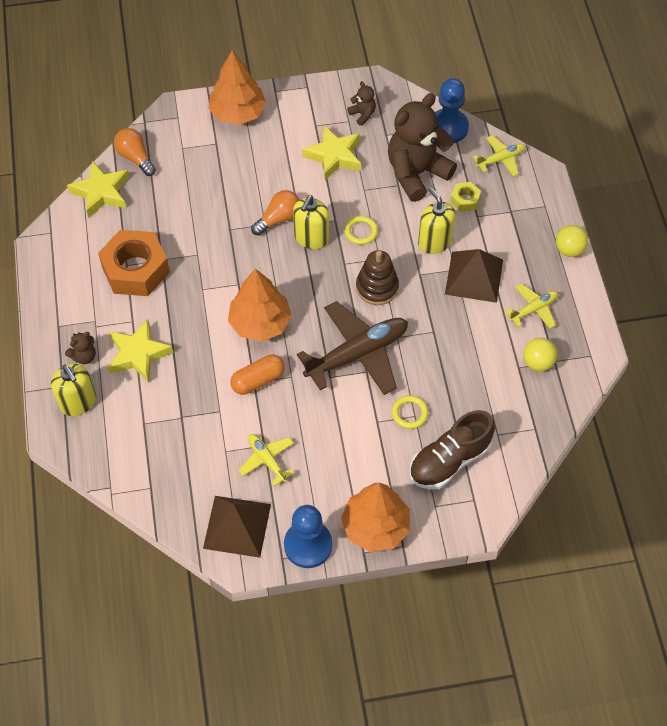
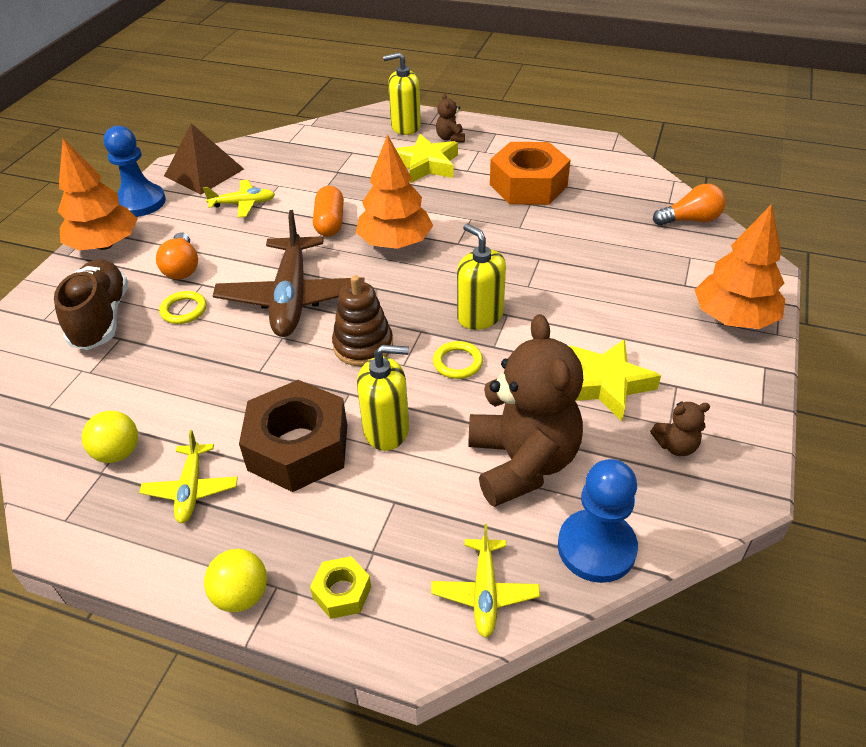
camera: 120 degrees right, 15 degrees down
(101, 192) = (649, 188): yellow star -> none
(278, 219) = (528, 299): orange light bulb -> orange light bulb (182, 267)
(465, 200) = (434, 500): yellow nut -> yellow nut (342, 592)
(474, 276) = (298, 447): brown pyramid -> brown nut

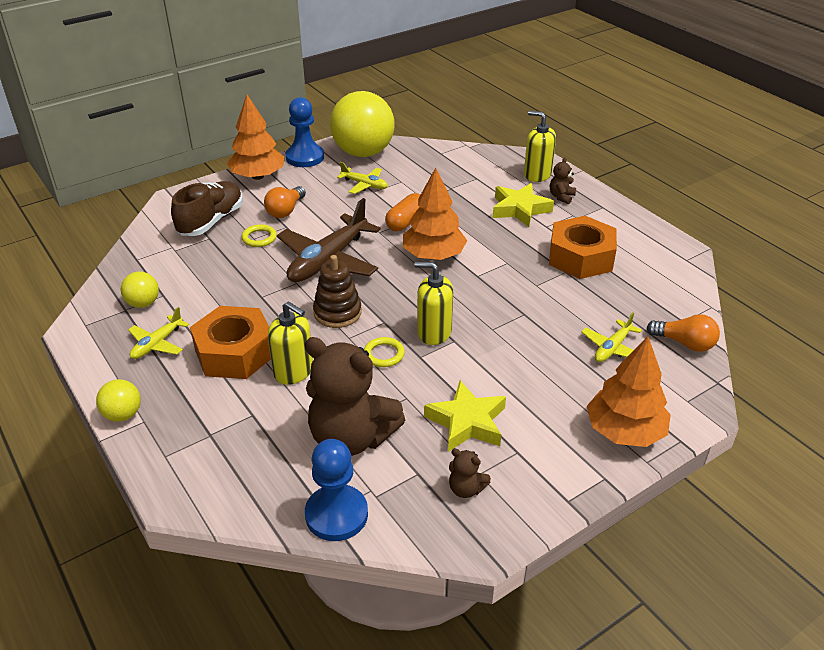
camera: 35 degrees right, 5 degrees down
(204, 172) = (363, 153): brown pyramid -> yellow ball
(298, 447) = (235, 353): brown nut -> orange nut
(342, 592) = (171, 445): yellow nut -> none
(480, 316) = (434, 332): yellow soap dispenser -> yellow soap dispenser turned 75 degrees counterclockwise
(485, 592) = (243, 496): yellow plane -> yellow plane (612, 348)
(522, 462) = (351, 438): brown teddy bear -> brown teddy bear turned 90 degrees clockwise

